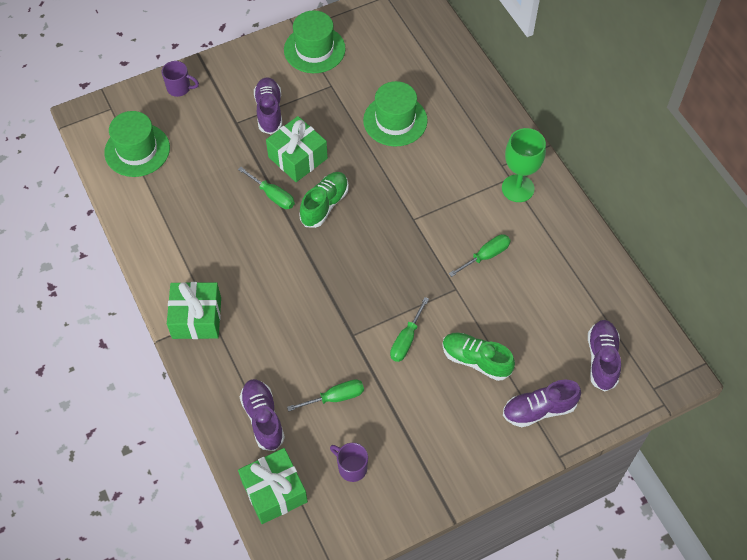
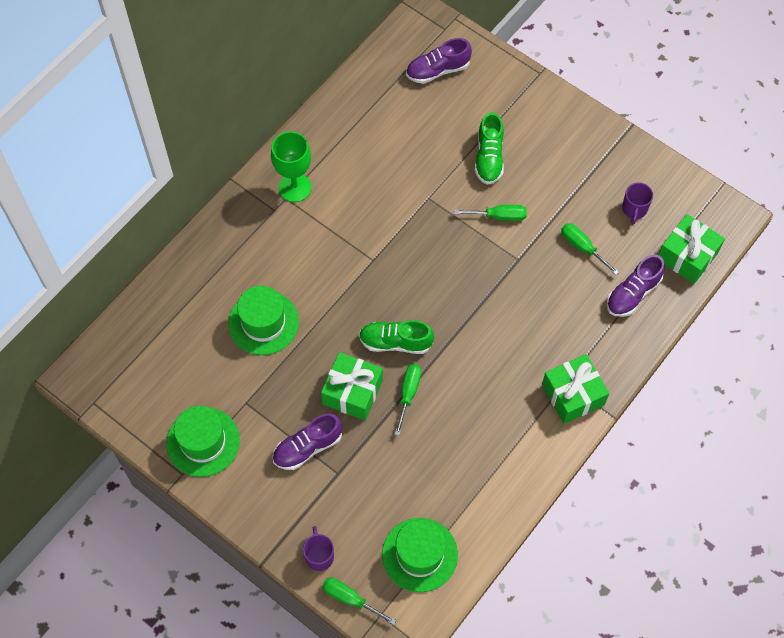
camera: 115 degrees left, 5 degrees up
(486, 256) = (382, 187): green screwdriver -> green screwdriver (350, 599)
(539, 410) = (508, 99): purple shoe -> none

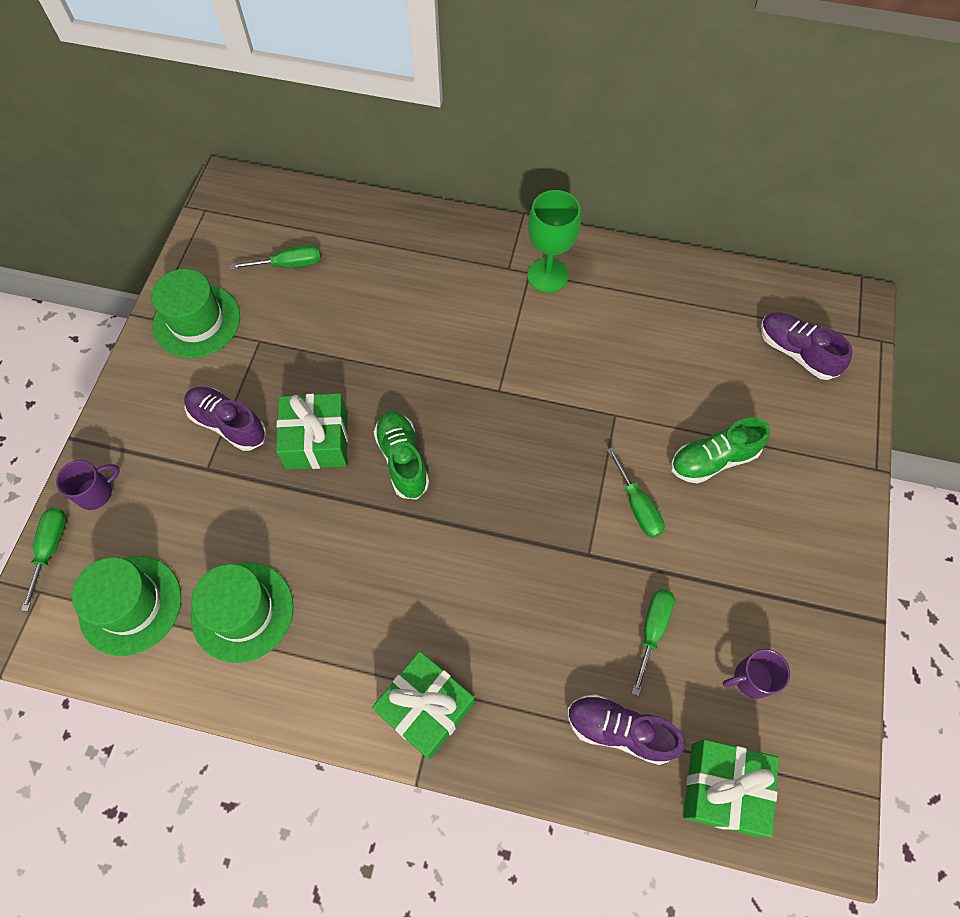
camera: 65 degrees right, 0 degrees up
(263, 322) = (364, 316): green hat -> green hat (242, 611)
(408, 394) = (340, 502): green screwdriver -> green screwdriver (289, 264)

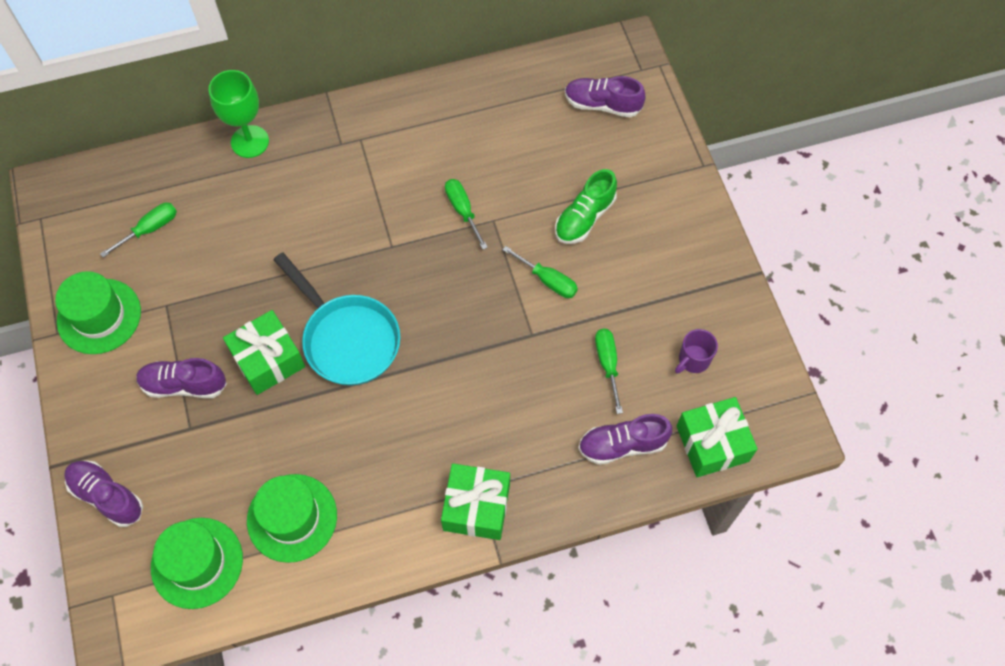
camera: 30 degrees left, 0 degrees up
(51, 549) = (98, 559): green screwdriver -> green screwdriver (463, 210)
(96, 493) = (107, 496): purple mug -> purple shoe
(402, 459) = (347, 338): green shoe -> turquoise pan
(547, 275) = (376, 134): green goblet -> green goblet (250, 141)

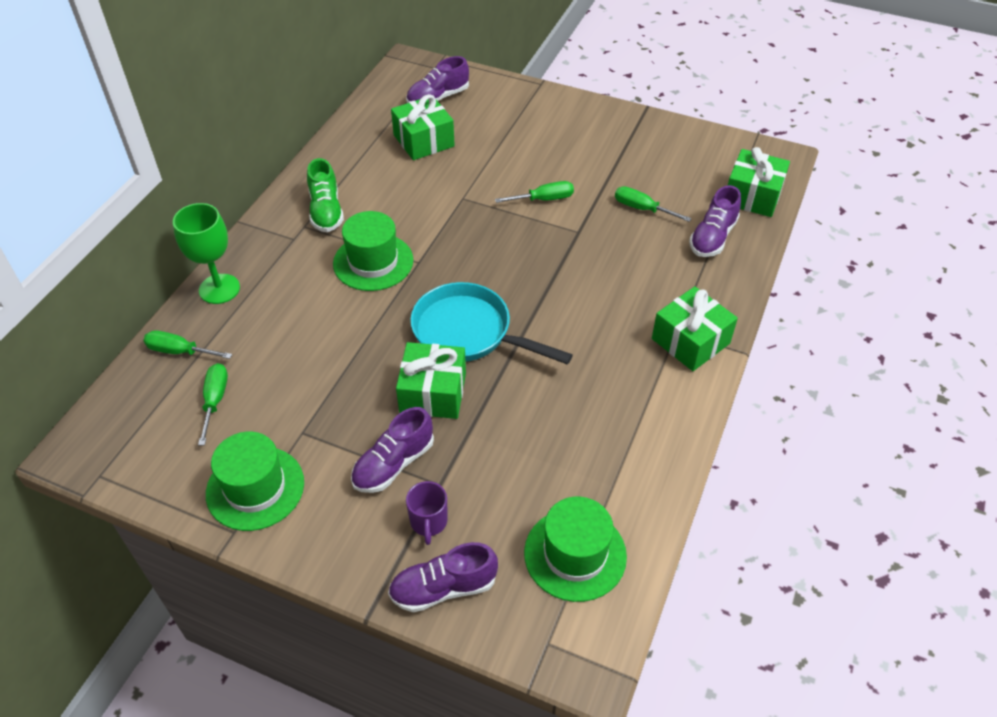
camera: 50 degrees left, 15 degrees down
(292, 518) = (594, 460): green hat -> green hat (373, 262)
(347, 338) = (469, 333): turquoise pan -> turquoise pan turned 150 degrees counterclockwise
(463, 210) = (435, 208): green screwdriver -> green screwdriver (180, 351)
(536, 138) = (423, 141): none -> green gift
(584, 218) = (515, 155): green shoe -> green shoe (326, 211)
(693, 360) = (681, 169): purple mug -> purple mug (428, 522)

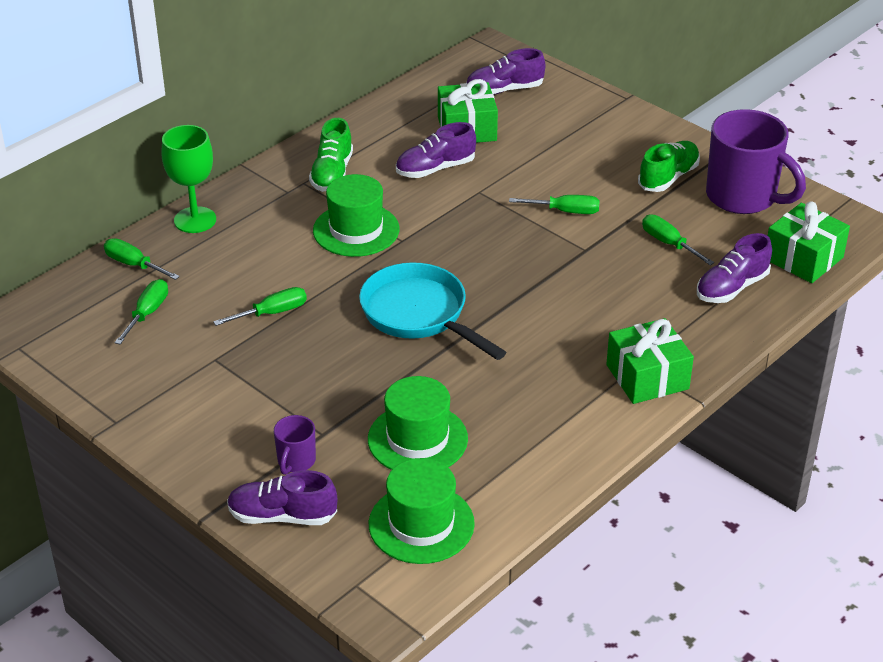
camera: 20 degrees right, 10 degrees down
(255, 488) = (150, 393): green hat -> green hat (417, 439)
(335, 367) = (272, 313): none -> green screwdriver
(393, 464) = (287, 406): purple shoe -> purple shoe (435, 169)
(433, 393) = (356, 357): green gift -> none
(610, 148) = (668, 177): none -> green shoe
(678, 152) = (743, 197): none -> purple mug

